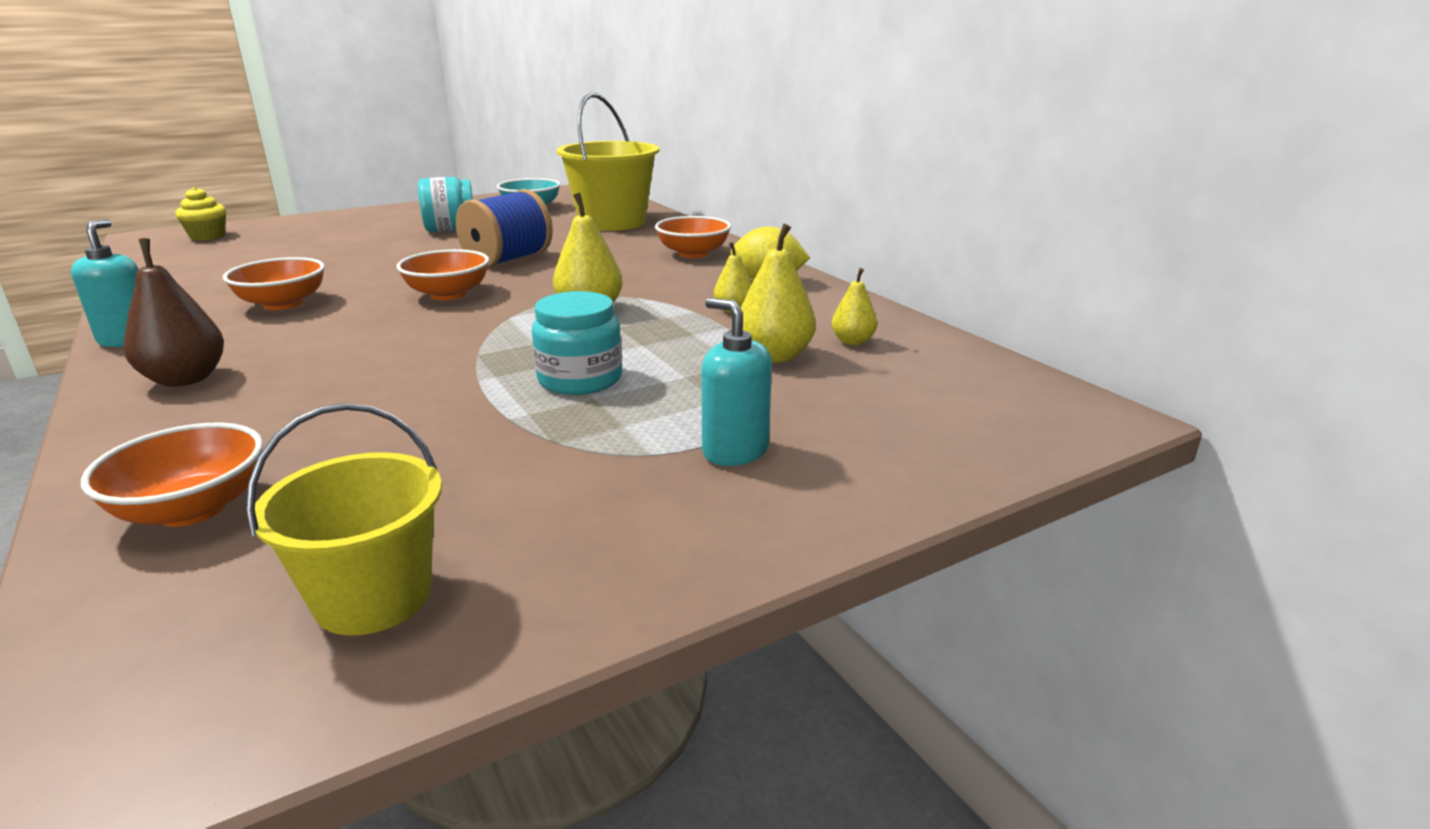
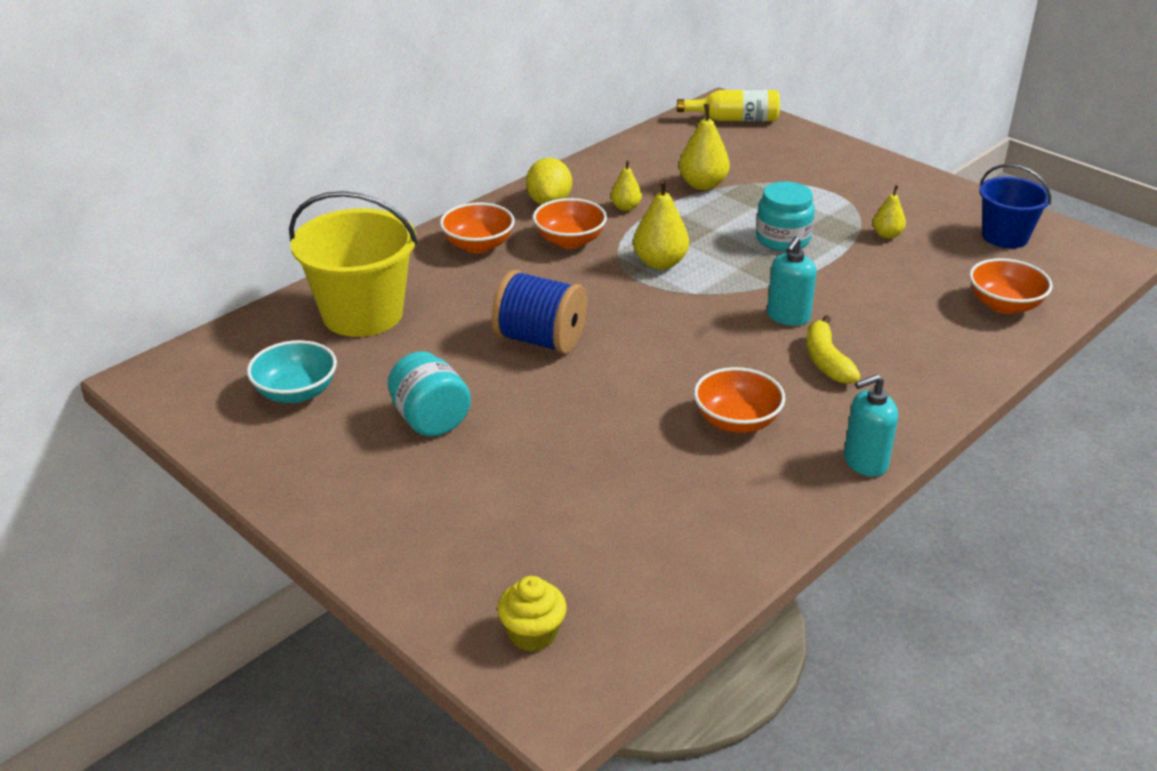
camera: 105 degrees left, 10 degrees up
(186, 379) = (899, 388): brown pear -> none
(297, 354) = (826, 360): none -> yellow banana
(373, 597) = (1005, 236): yellow bucket -> blue bucket
(448, 294) = (660, 339): orange bowl -> orange bowl (569, 241)
(735, 451) = (830, 182): turquoise soap dispenser -> turquoise soap dispenser (788, 317)
(852, 341) = (662, 164): yellow pear -> yellow pear (887, 235)
(1025, 414) = (734, 119): none -> yellow bottle

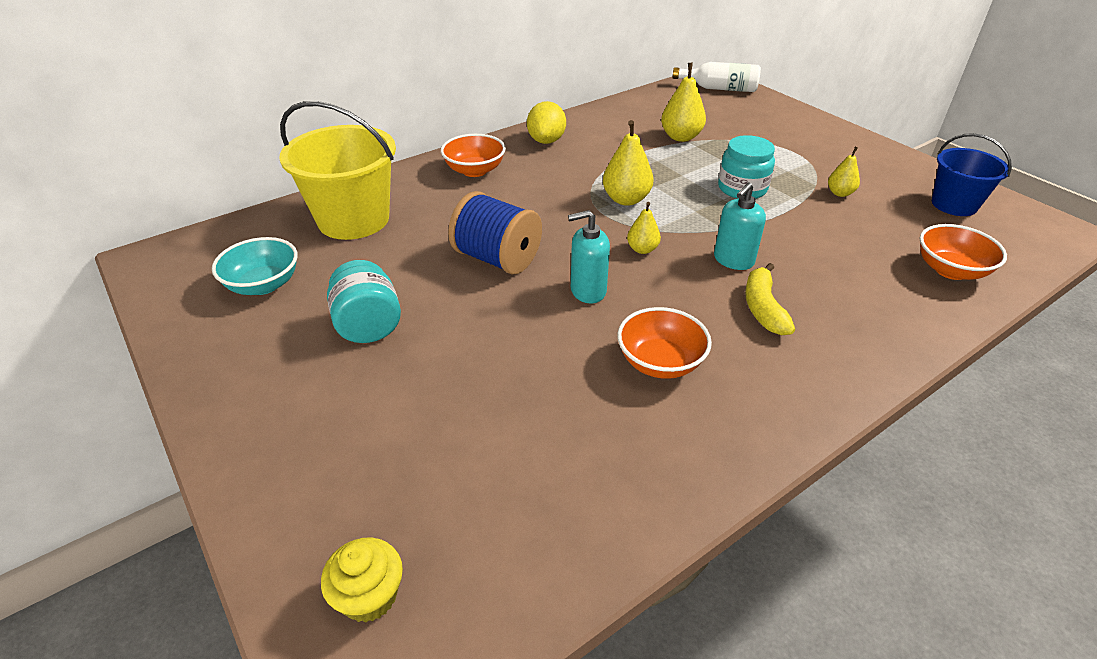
camera: 10 degrees right, 5 degrees up
(569, 241) = (553, 173): orange bowl -> none
(625, 207) = (609, 150): yellow pear -> yellow pear (642, 249)
(734, 119) = (719, 88): yellow bottle -> white bottle
(865, 462) = (786, 426): turquoise soap dispenser -> turquoise soap dispenser (588, 291)

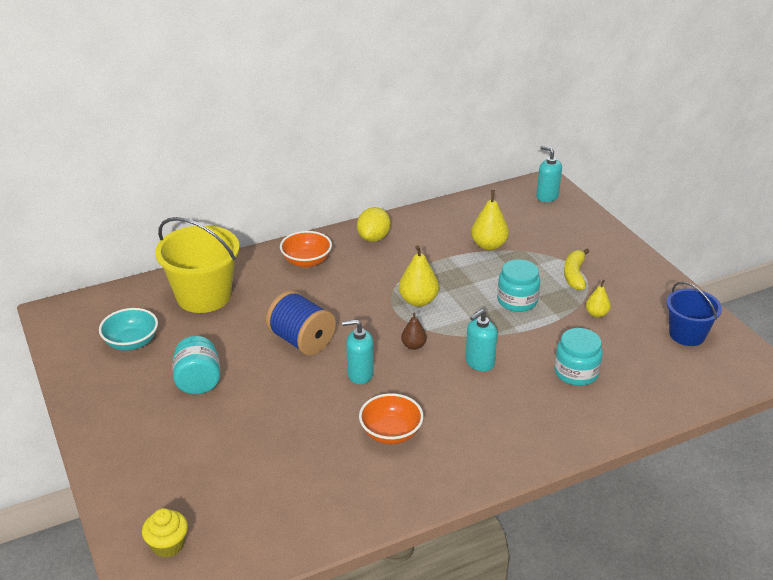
camera: 10 degrees right, 5 degrees down
(642, 249) = (413, 345): yellow pear -> brown pear
(719, 88) = (547, 196): white bottle -> turquoise soap dispenser
(763, 308) = (483, 403): yellow banana -> yellow banana (574, 275)
(856, 259) = (576, 372): none -> turquoise jar
(950, 270) = (646, 390): orange bowl -> none

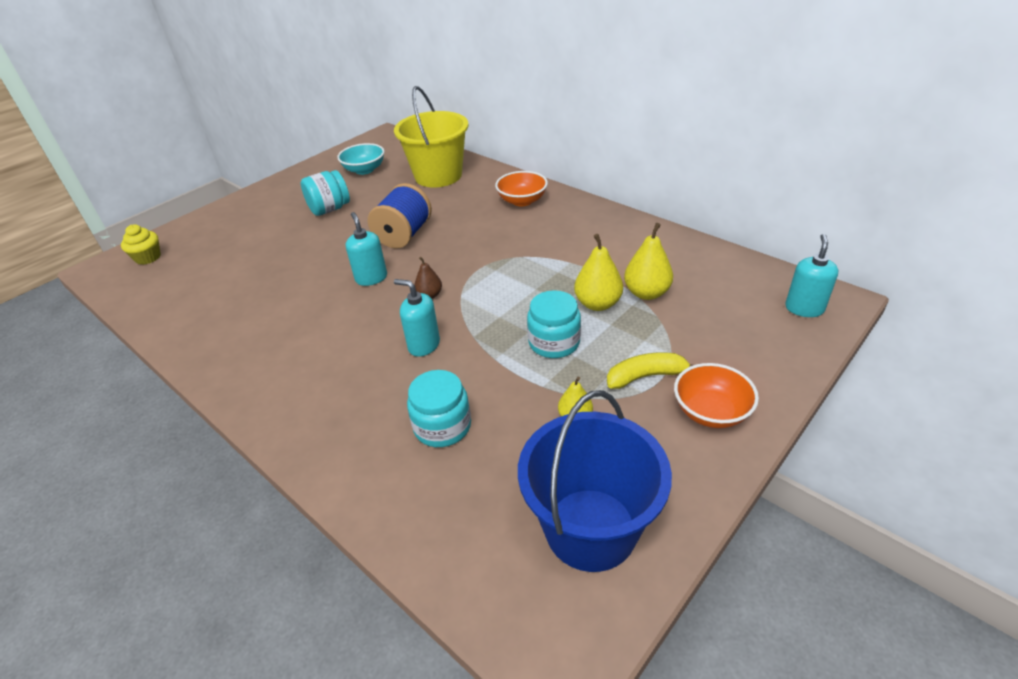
camera: 70 degrees right, 5 degrees up
(373, 238) = (591, 221): yellow lemon -> none
(391, 433) = (294, 320): orange bowl -> orange bowl (711, 412)
(418, 301) = (505, 277): yellow pear -> yellow pear (597, 304)
(687, 334) = (590, 529): blue bucket -> blue bucket, size x1.61

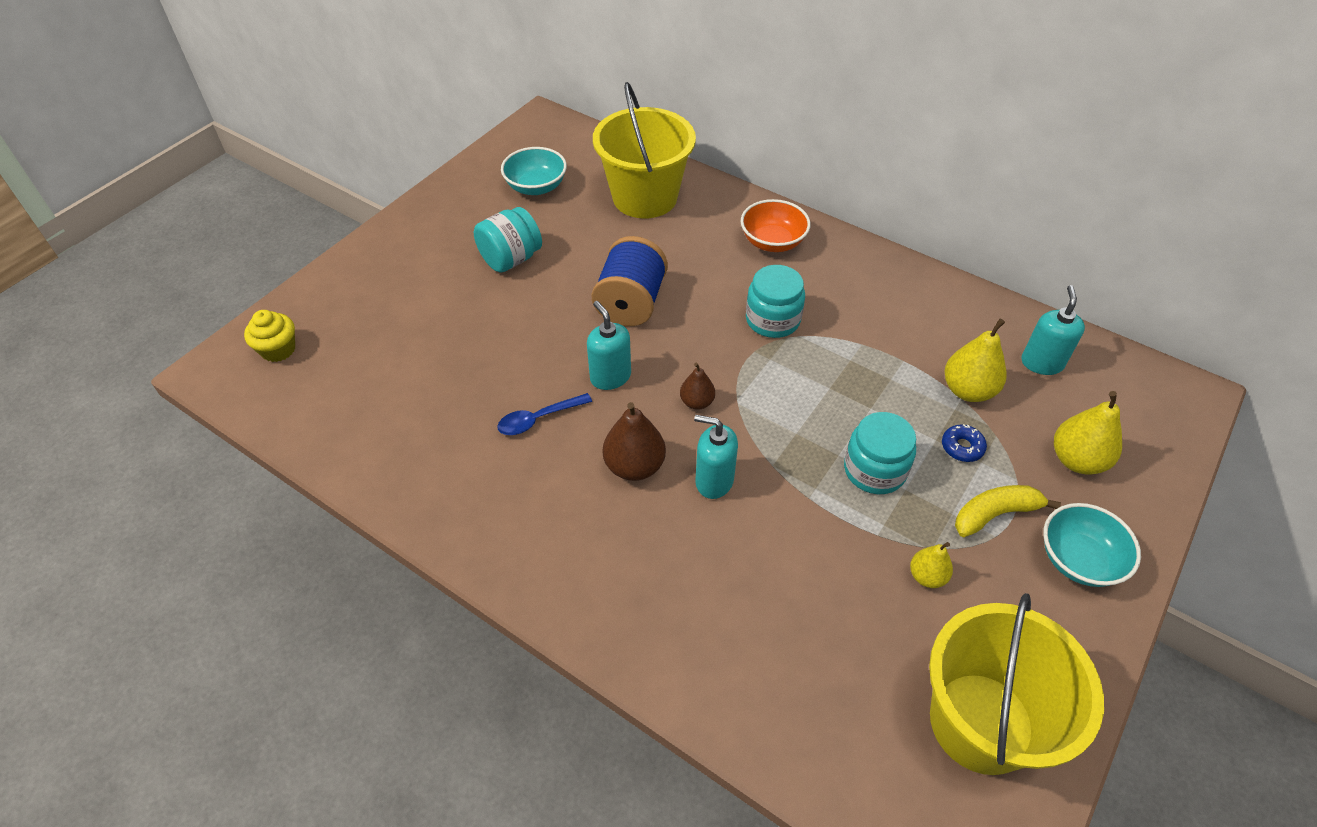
camera: 10 degrees left, 10 degrees up
(308, 302) = (538, 419): none -> blue spoon
(366, 333) = (634, 466): none -> brown pear
(442, 426) = (774, 599): turquoise jar -> turquoise jar (772, 320)
(590, 529) = (981, 722): blue bucket -> yellow bucket
(597, 304) = (912, 409): yellow pear -> yellow pear (1077, 460)
(631, 330) = (962, 447): none -> blue donut
(711, 412) = (1078, 560): orange bowl -> turquoise bowl
(804, 308) = (1156, 407): turquoise soap dispenser -> turquoise soap dispenser (1042, 363)

